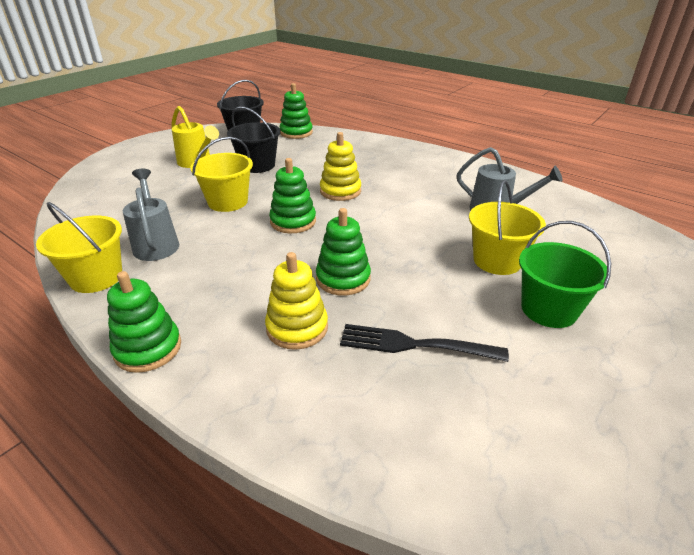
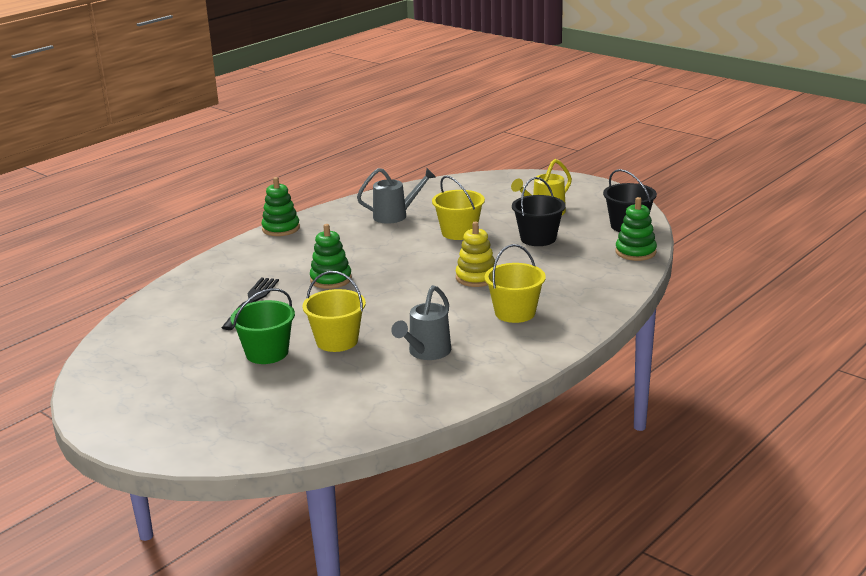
camera: 95 degrees right, 10 degrees down
(96, 277) = (356, 205): yellow bucket -> yellow bucket (515, 313)
(293, 221) = (420, 259): green stacking toy -> none
(297, 328) = (282, 266): yellow stacking toy -> none

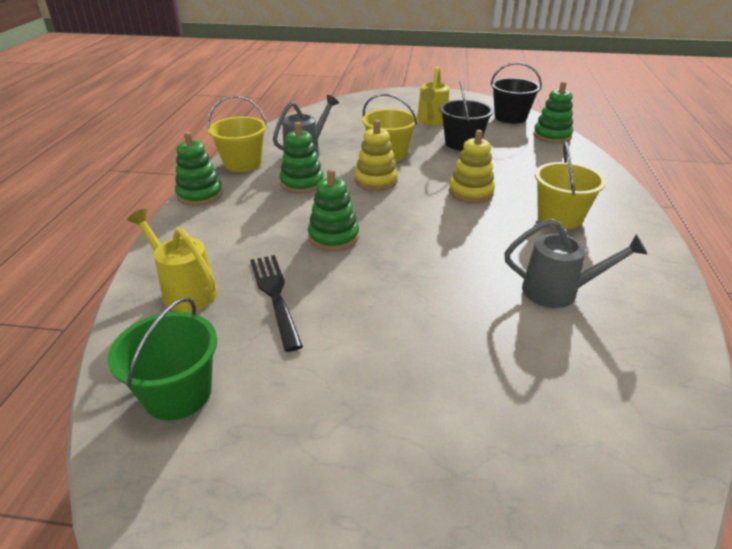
camera: 35 degrees left, 10 degrees up
(206, 284) = (185, 290): none -> yellow watering can
(267, 353) = (390, 366): green bucket -> green bucket (178, 394)
(337, 341) = (448, 314): yellow bucket -> yellow bucket (242, 163)
(360, 238) = (302, 183): none -> green stacking toy
(416, 250) = (376, 181): none -> yellow stacking toy
(426, 352) = (558, 292): grey watering can -> grey watering can turned 75 degrees counterclockwise

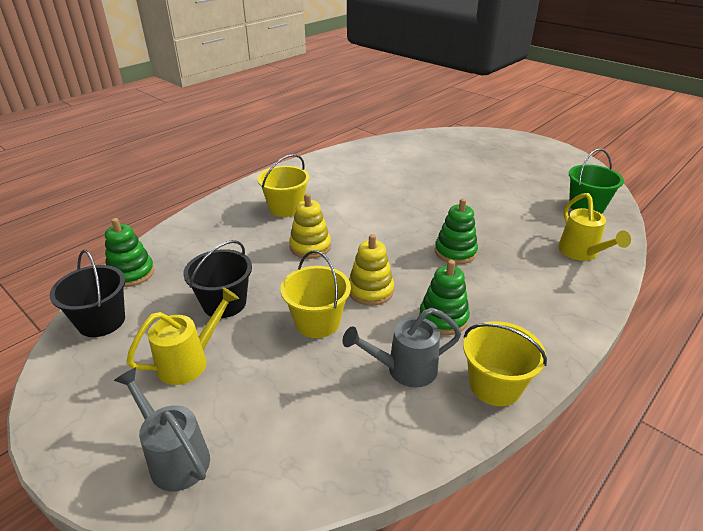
camera: 145 degrees left, 0 degrees up
(200, 195) = (560, 347): green stacking toy -> none
(275, 296) = (519, 229): black fork -> none
(558, 292) = (359, 180): grey watering can -> grey watering can (175, 457)

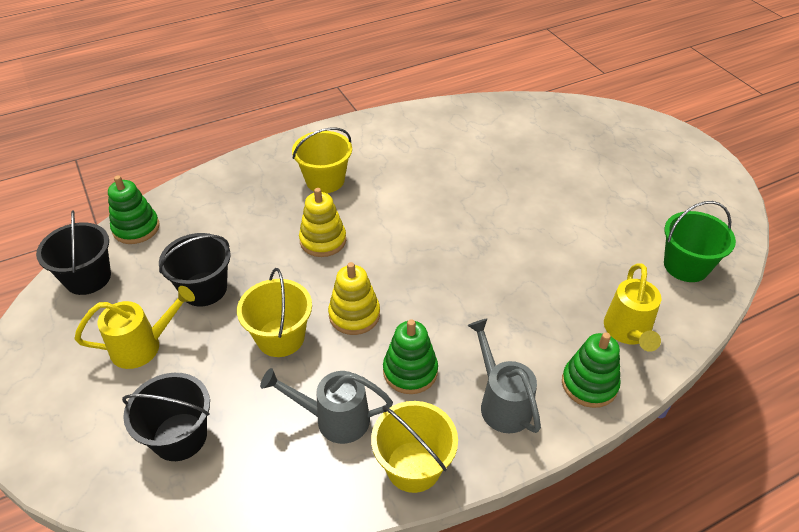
camera: 20 degrees right, 10 degrees up
(175, 457) = (88, 440): grey watering can -> grey watering can (501, 403)
(269, 425) = (180, 436): none -> black bucket
(455, 252) = (477, 290): green stacking toy -> green stacking toy (589, 384)

